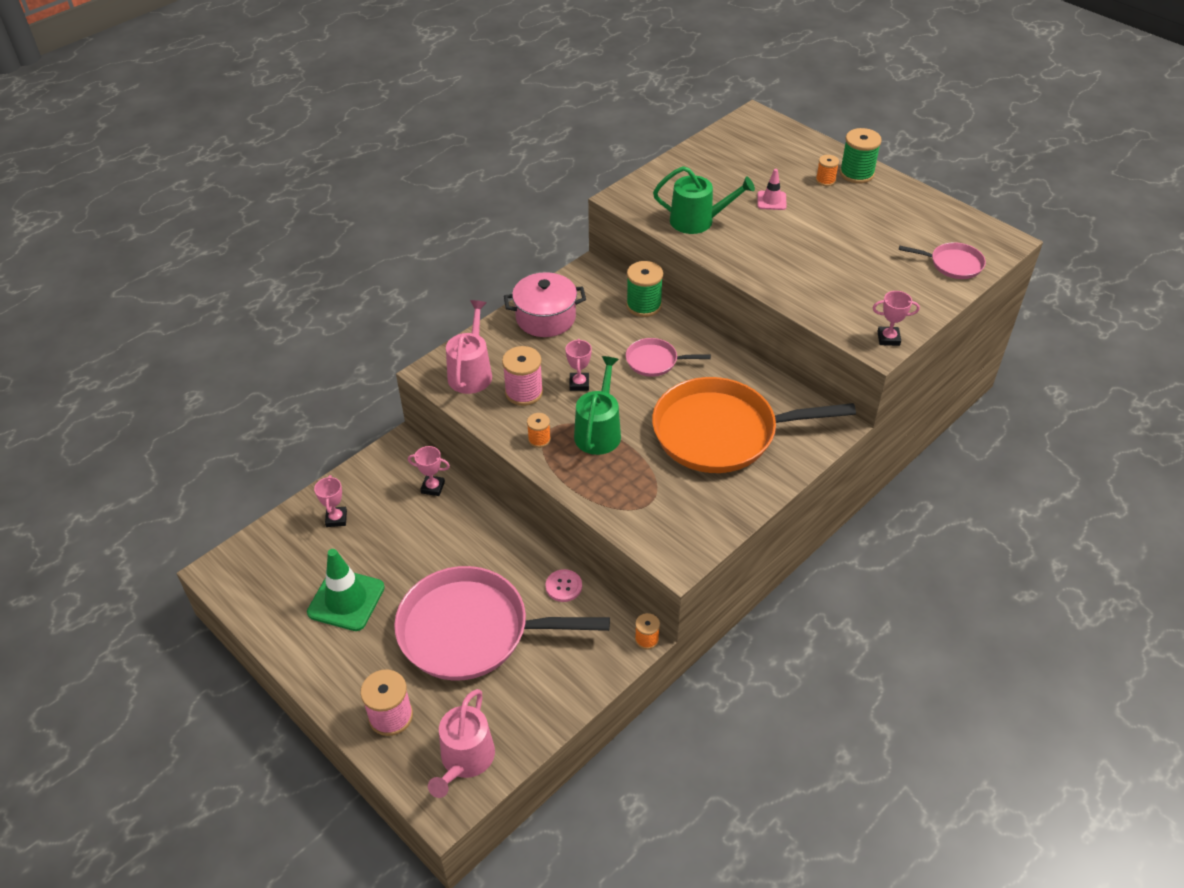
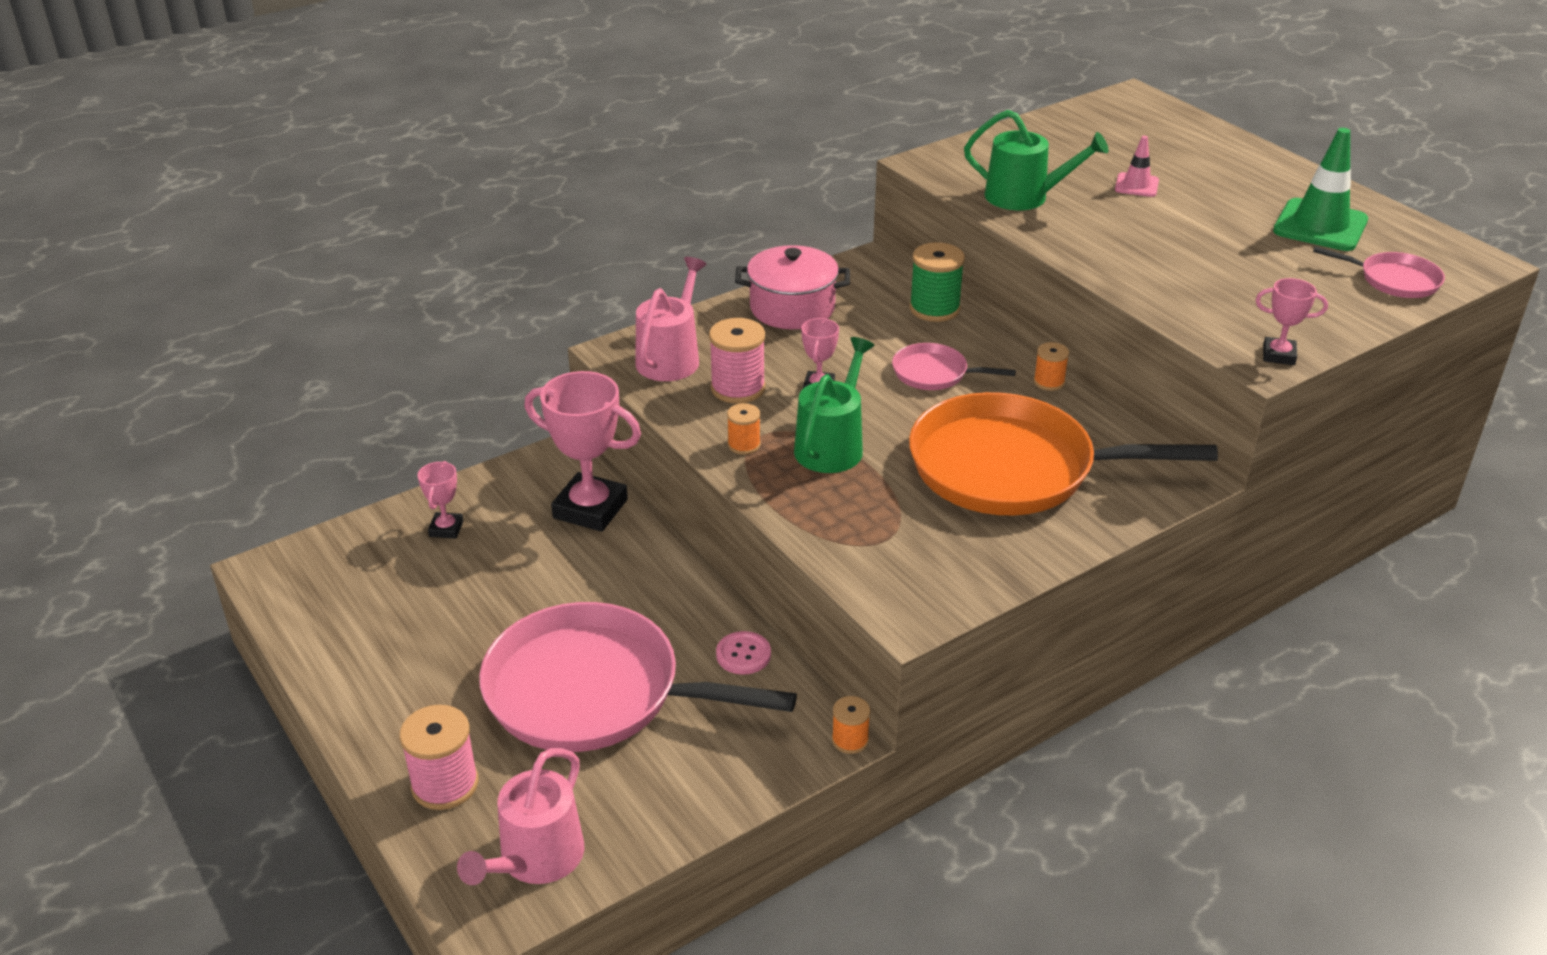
camera: 10 degrees right, 10 degrees down
(346, 600) = (428, 628): green traffic cone -> green traffic cone (1320, 226)
(433, 487) = (590, 509): pink trophy -> pink trophy, size x2.03
(825, 180) = (1220, 171): orange spool -> orange spool (1049, 382)
(856, 173) = (1268, 167): green spool -> none

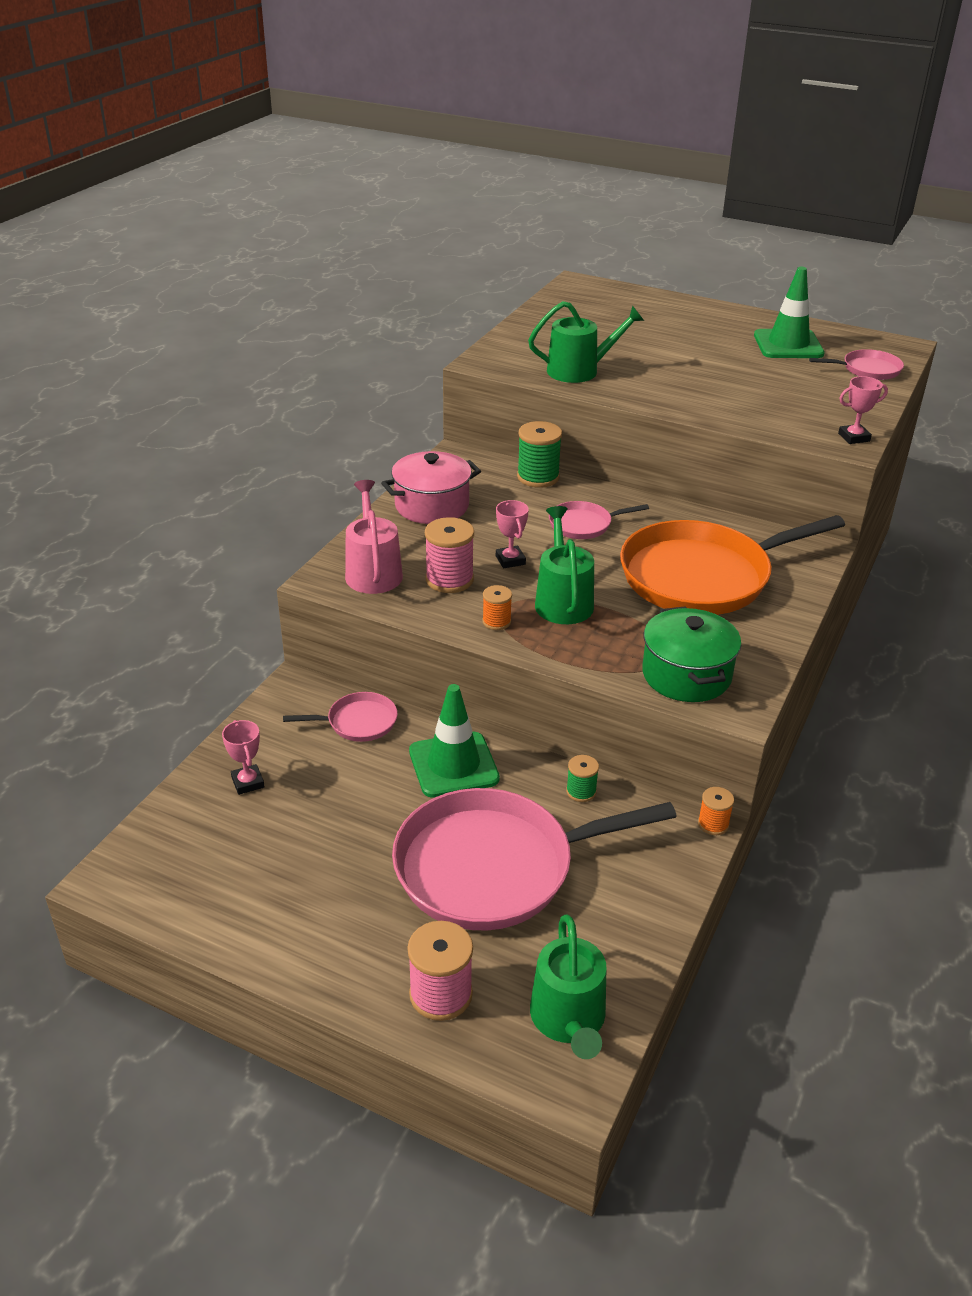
camera: 30 degrees left, 0 degrees up
(536, 859) = (569, 1020): pink watering can -> green watering can
(590, 509) = (358, 722): pink trophy -> pink pan
(642, 582) = (453, 765): none -> green traffic cone
(743, 654) = (581, 791): pink button -> green spool
(887, 564) = (686, 675): none -> green pot
(1049, 382) = (667, 507): orange spool -> none
(1136, 185) = (645, 345): pink traffic cone -> none

